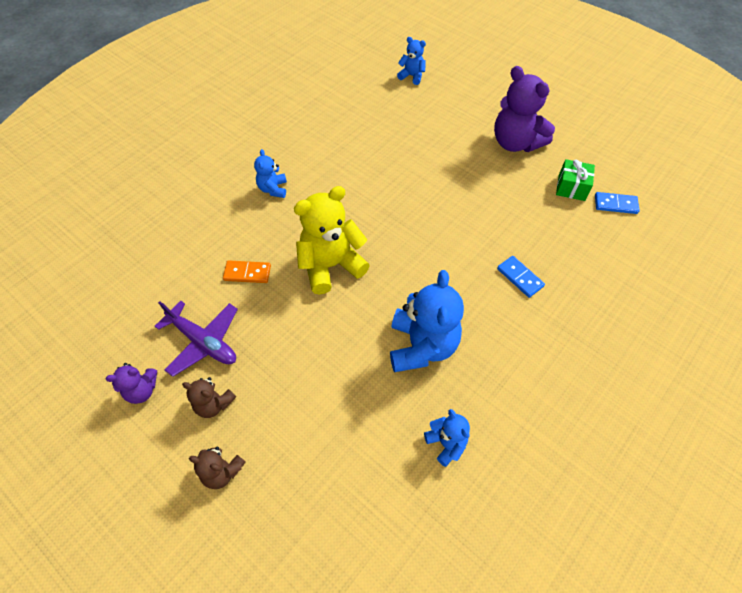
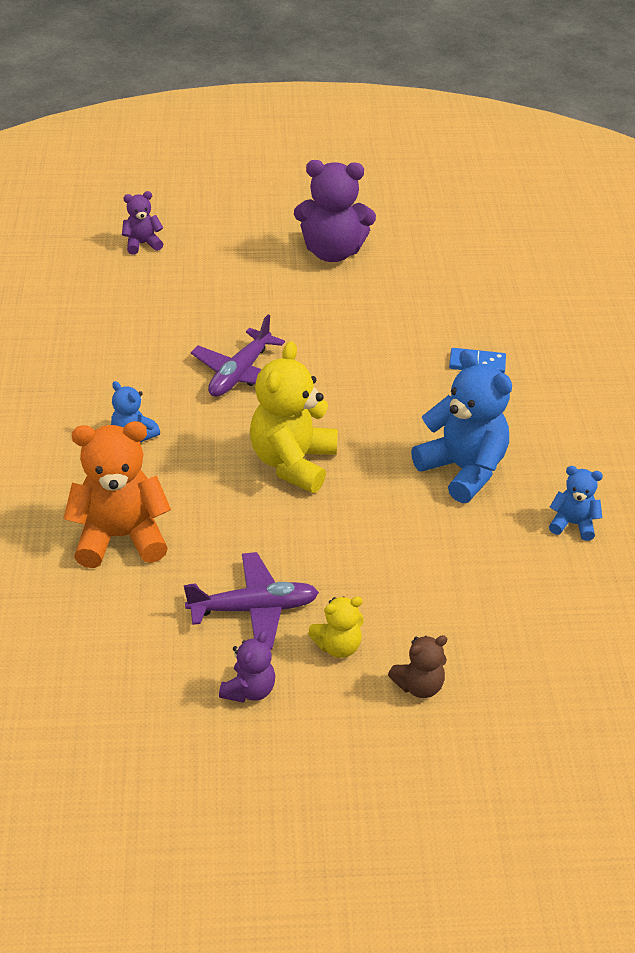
camera: 45 degrees left, 15 degrees down
(196, 245) = (120, 537): none -> orange teddy bear
(214, 404) = (338, 646): brown teddy bear -> yellow teddy bear
(247, 273) = (215, 524): orange domino -> none
(369, 188) = (240, 374): none -> purple plane
(412, 76) = (142, 244): blue teddy bear -> purple teddy bear
(571, 187) = (431, 264): green gift -> none
(615, 204) = (484, 257): blue domino -> none

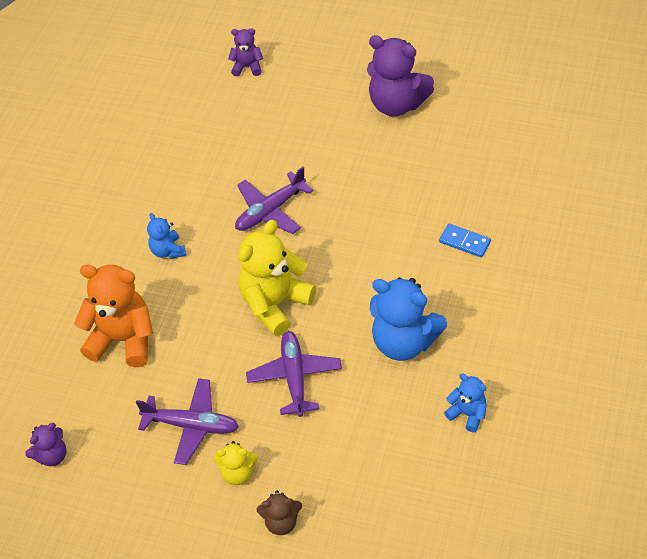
camera: 25 degrees right, 10 degrees up
(249, 690) = (160, 491): purple teddy bear -> purple teddy bear (52, 455)
(355, 531) = (294, 377): none -> purple plane
(463, 470) = (404, 342): blue teddy bear -> blue teddy bear turned 135 degrees clockwise

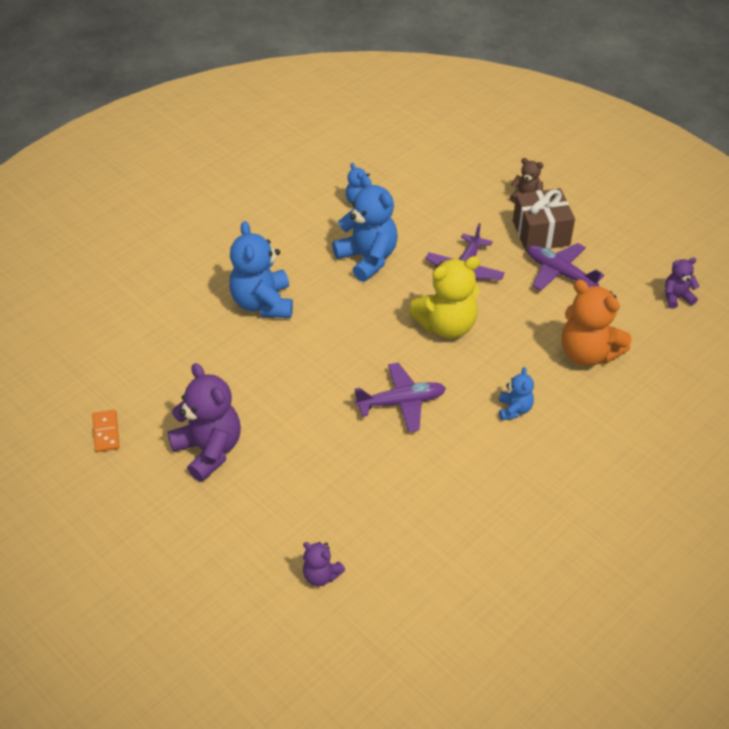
camera: 155 degrees left, 5 degrees down
(238, 473) = (541, 233): yellow teddy bear -> brown gift
(464, 242) = (263, 303): blue domino -> blue teddy bear
(487, 80) = (106, 432): none -> orange domino

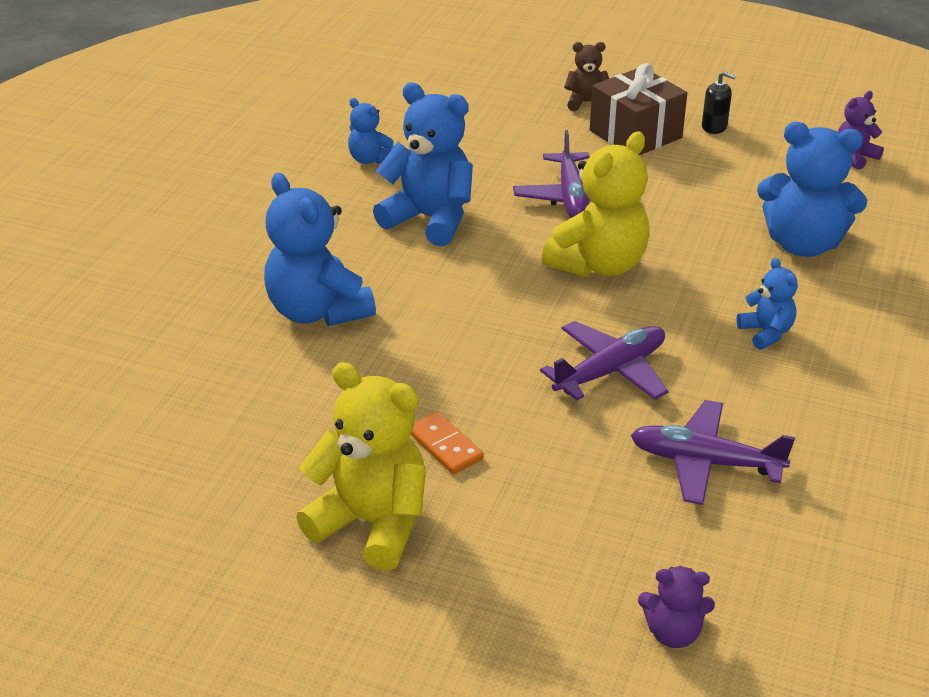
camera: 25 degrees left, 10 degrees down
(106, 432) = (183, 554): orange domino -> orange domino (445, 446)
(209, 450) = (372, 523): purple teddy bear -> yellow teddy bear
(559, 273) = (694, 169): purple plane -> purple plane (705, 462)
(587, 353) = (803, 244): orange teddy bear -> blue teddy bear
(598, 243) = (714, 127): none -> black soap dispenser

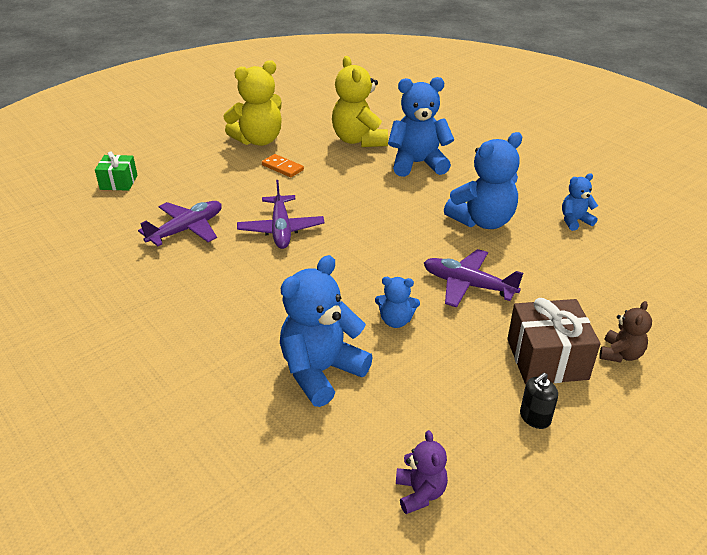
camera: 120 degrees right, 0 degrees up
(445, 446) = (282, 167): orange domino -> orange domino turned 45 degrees clockwise
(598, 264) = (380, 265): yellow teddy bear -> yellow teddy bear (359, 140)
(673, 633) = (119, 182): purple teddy bear -> green gift
(766, 333) = (250, 300): blue teddy bear -> blue teddy bear (396, 320)

